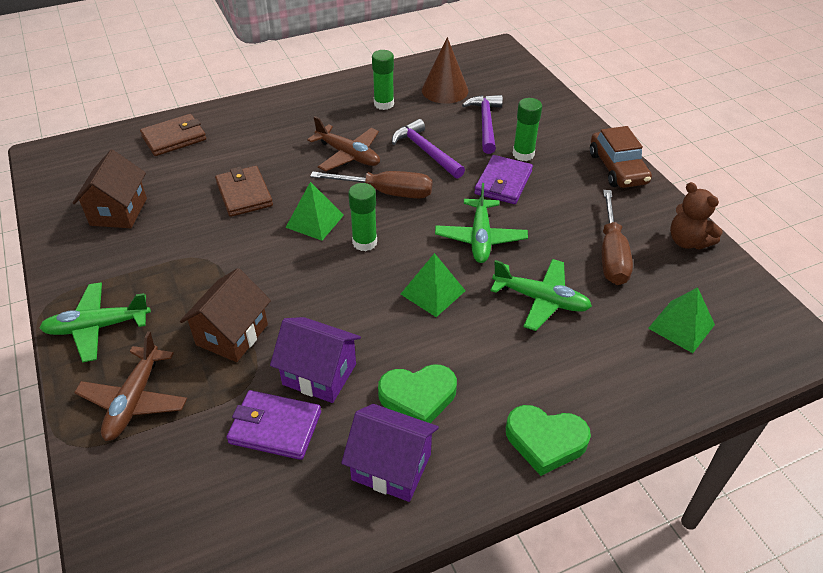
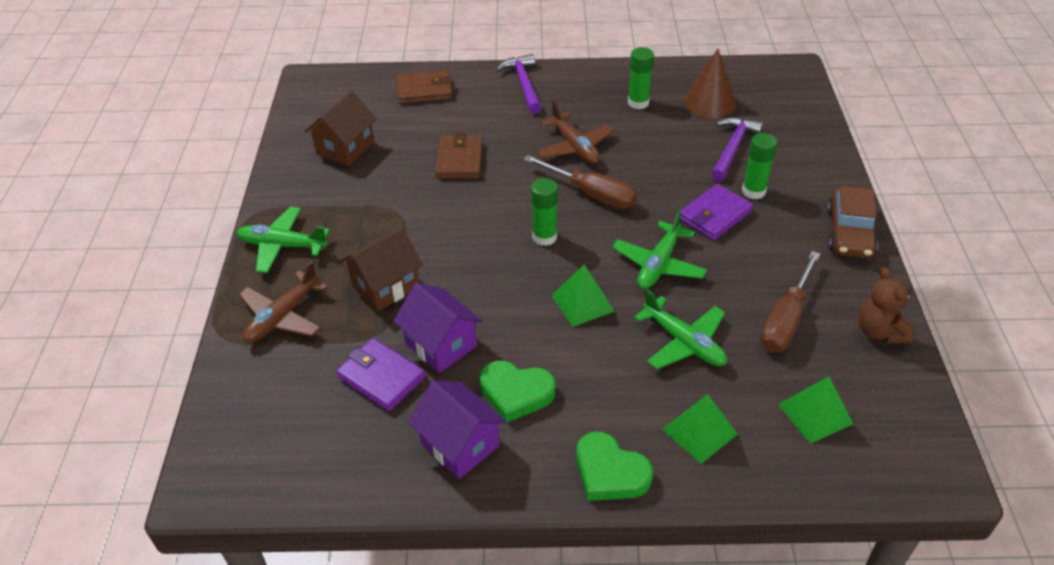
camera: 25 degrees right, 0 degrees up
(315, 221) = (509, 203): green pyramid -> green pyramid (699, 431)
(426, 151) = (653, 162): purple hammer -> purple hammer (524, 84)

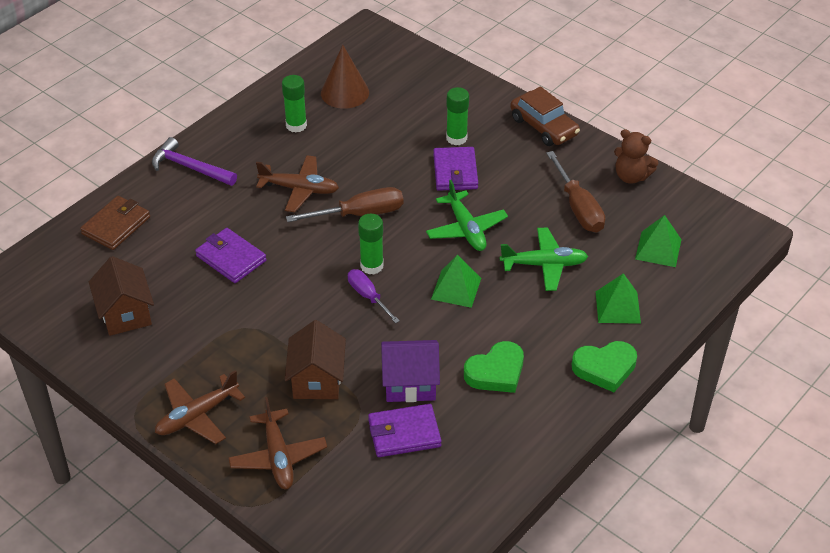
camera: 50 degrees left, 0 degrees up
(283, 246) = (197, 416): green plane -> brown plane
(459, 160) = (231, 258): brown wallet -> purple wallet
(460, 444) = (508, 426): purple house -> none
(508, 256) = (368, 296): none -> purple screwdriver
(732, 148) = (405, 117): purple hammer -> none

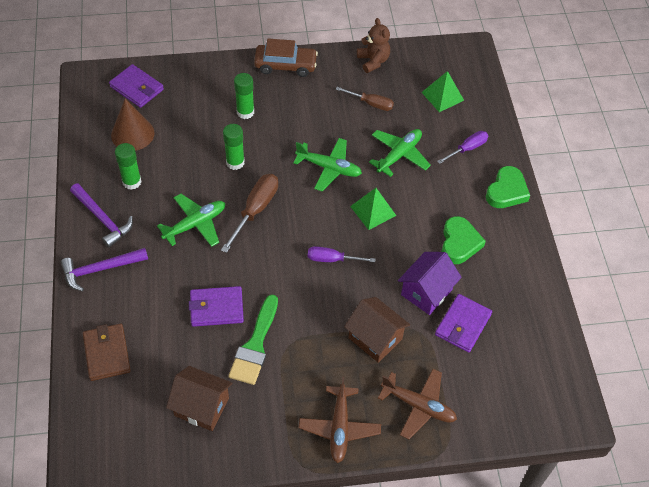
camera: 50 degrees left, 10 degrees up
(221, 306) = (255, 345): none -> green brush
(239, 135) = (102, 219): none -> purple hammer
(299, 189) = (195, 224): brown plane -> green plane
(372, 266) = (308, 238): green glue stick -> green glue stick (235, 162)
(455, 172) = (274, 135): purple wallet -> purple wallet (137, 88)
(578, 207) = (371, 103): brown screwdriver -> brown screwdriver, size x0.65
(618, 307) = (467, 149): green pyramid -> purple screwdriver
(631, 176) = (373, 61): brown teddy bear -> brown teddy bear turned 90 degrees counterclockwise

